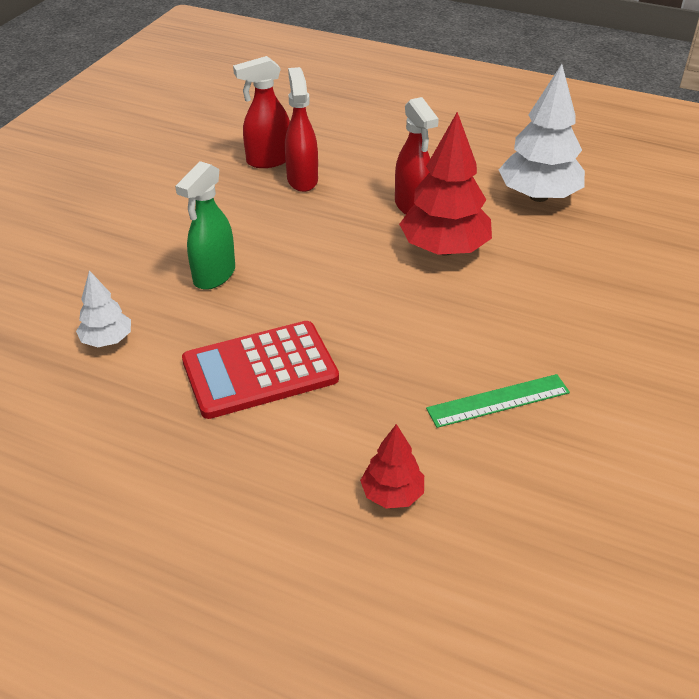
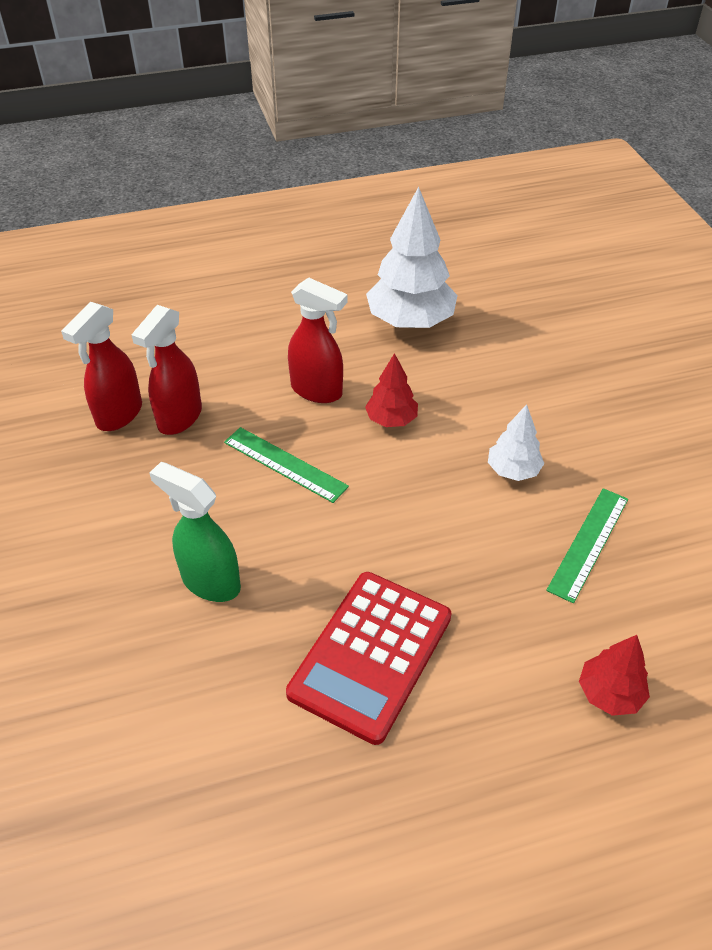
camera: 40 degrees left, 5 degrees up
(107, 340) = (180, 733): white tree -> white tree (513, 470)
(214, 276) = (210, 582): green spray bottle -> green spray bottle turned 135 degrees clockwise
(302, 179) = (179, 418): red spray bottle -> red spray bottle turned 105 degrees counterclockwise
(337, 238) = (285, 464): none -> green ruler
(444, 249) = (391, 419): red tree -> red tree, size x0.53

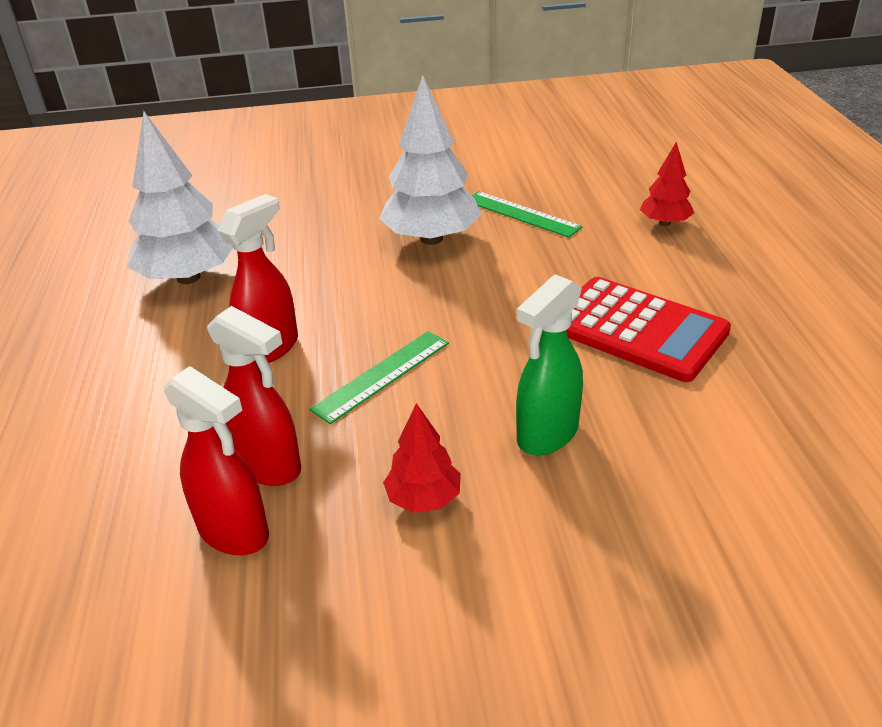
camera: 80 degrees left, 10 degrees down
(391, 419) = (339, 300): red tree -> red tree (423, 498)
(513, 470) = (431, 239): white tree -> white tree, size x1.90

